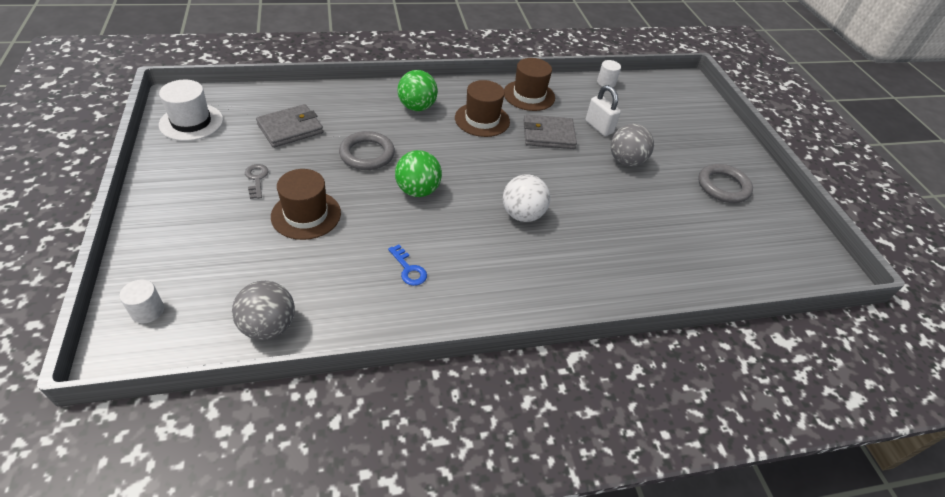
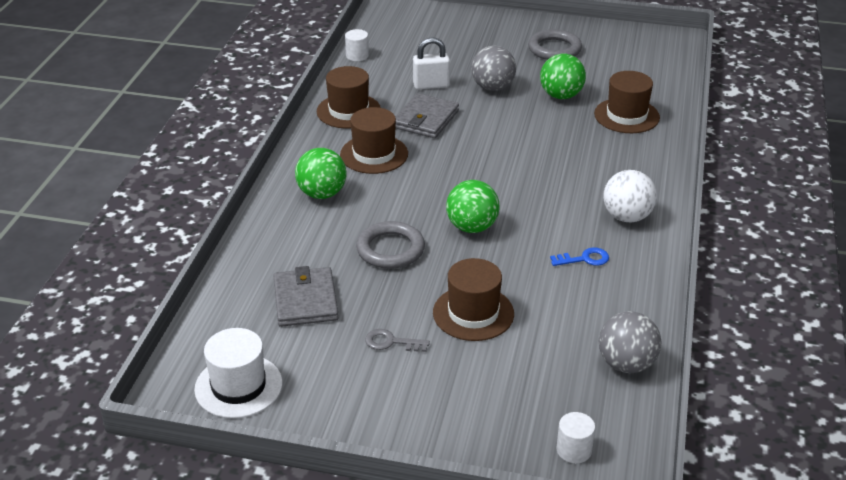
camera: 60 degrees left, 10 degrees down
(522, 214) = (539, 171): white ball -> white ball (627, 217)
(650, 205) = (561, 96): none -> green ball
(655, 257) = (626, 116): none -> brown hat

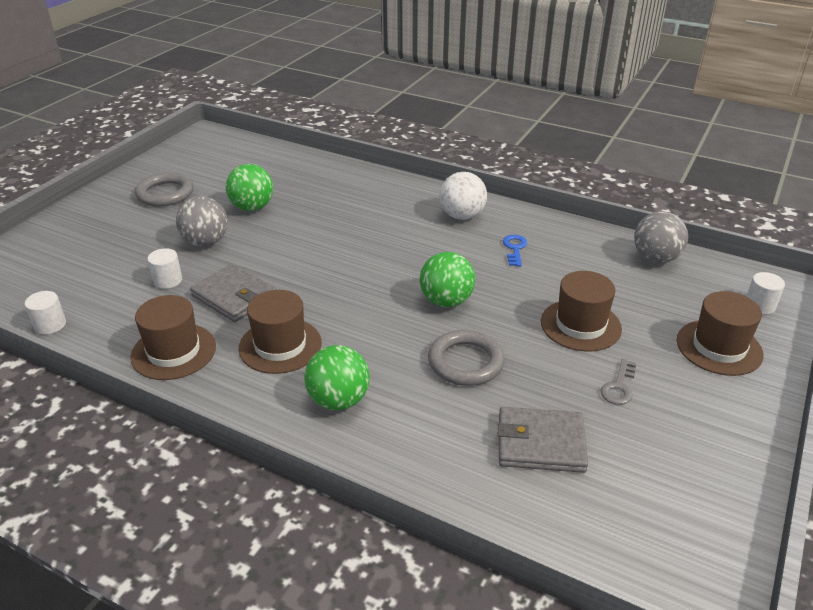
camera: 75 degrees left, 0 degrees up
(238, 386) = (688, 524): white hat -> none
(431, 85) = (168, 280): white padlock -> white cylinder
(626, 116) = (310, 183): brown hat -> brown hat (719, 347)

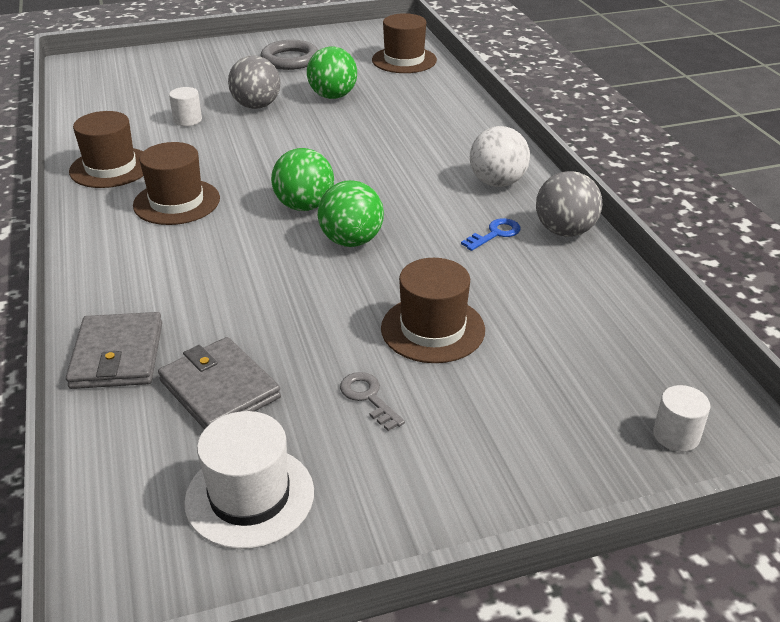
camera: 45 degrees right, 0 degrees up
(50, 325) = (78, 113): white cylinder -> none
(234, 296) = (208, 152): grey wallet -> grey wallet (117, 355)
(338, 400) = (145, 261): green ball -> green ball (304, 206)
(465, 362) = (279, 294): grey ring -> none
(619, 386) = (368, 398): grey key -> grey key turned 75 degrees clockwise
(655, 258) = (635, 321): grey ball -> grey ball (565, 231)
(664, 486) = (250, 496): none -> white hat
(719, 347) = (539, 437): brown hat -> brown hat (404, 60)

